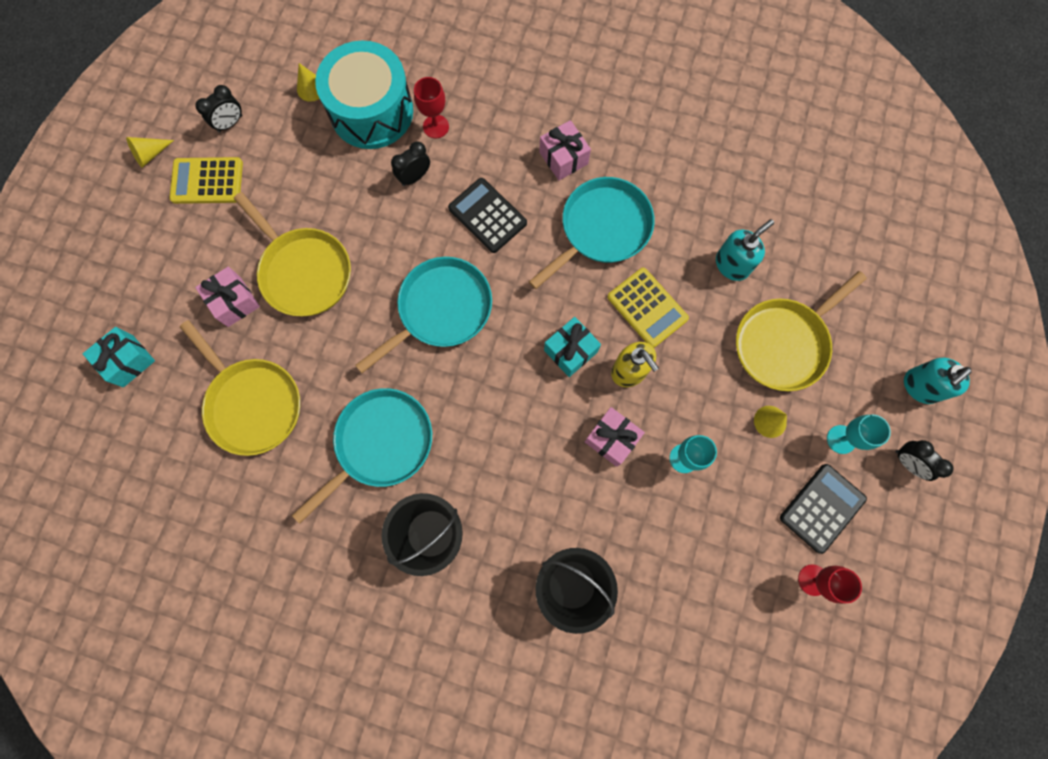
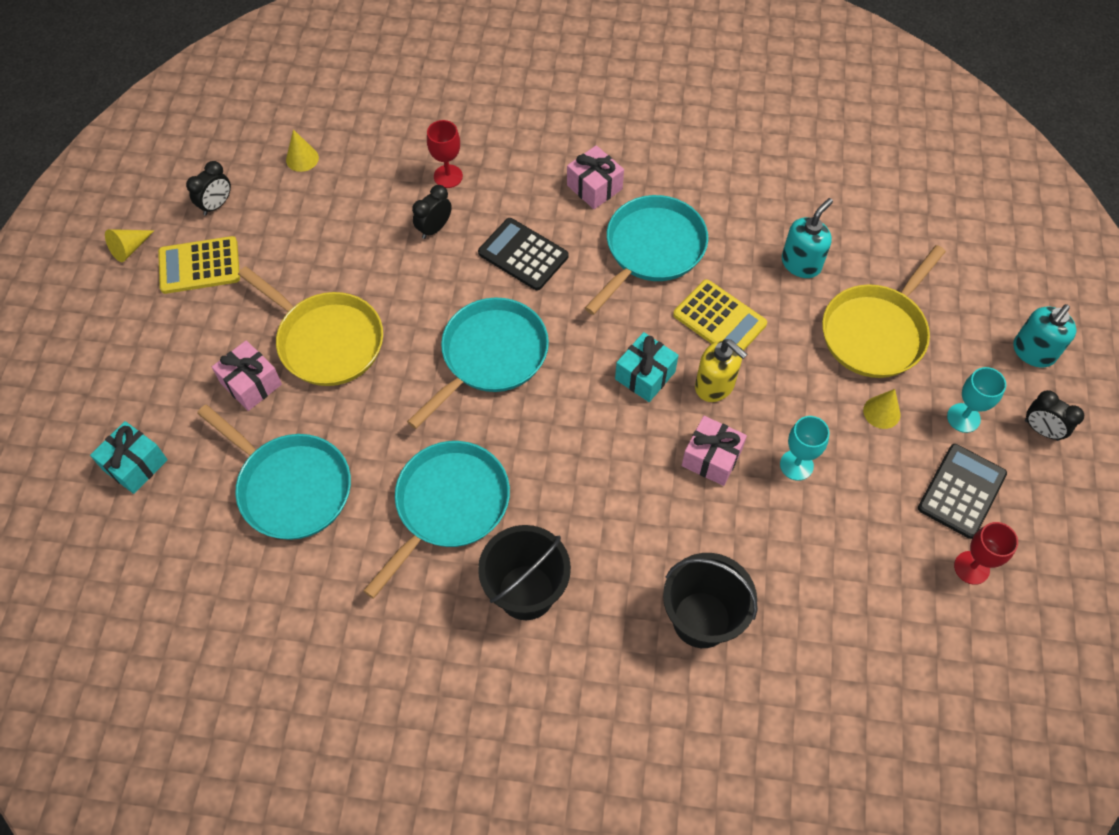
camera: 10 degrees left, 15 degrees down
(253, 404) = (291, 487): yellow pan -> turquoise pan
(371, 111) = (374, 171): turquoise drum -> none

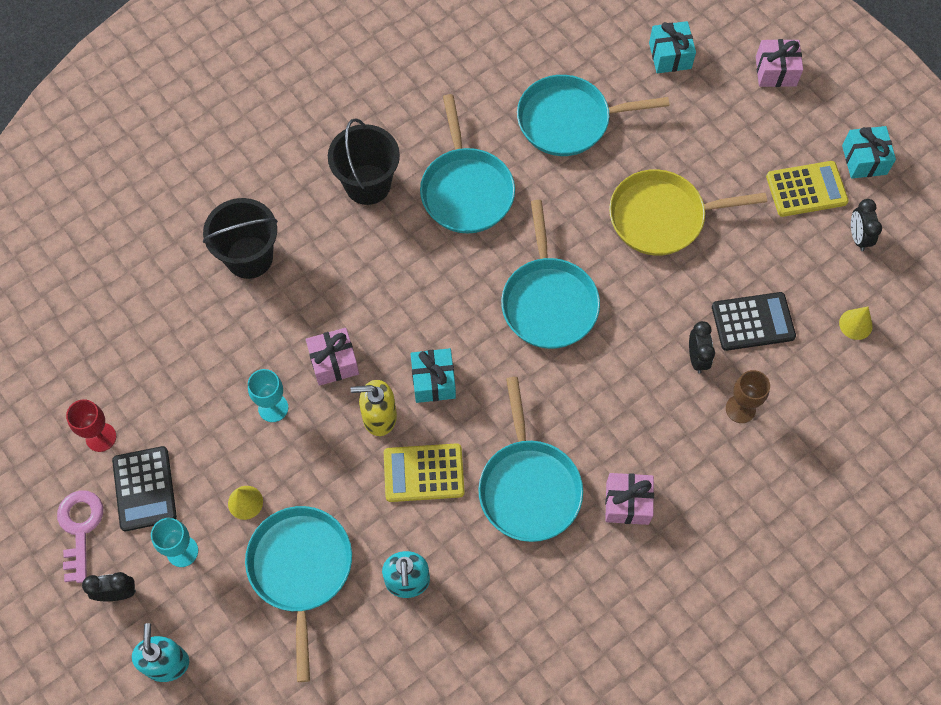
camera: 135 degrees right, 5 degrees up
(130, 248) = (864, 160): yellow cone -> turquoise gift
(199, 265) = (806, 189): yellow calculator -> yellow calculator turned 45 degrees clockwise
(251, 384) = (670, 152): pink gift -> pink gift (775, 71)
(448, 176) = (740, 409): red goblet -> brown goblet
(523, 254) = (613, 396): black calculator -> black calculator (753, 322)
(875, 332) = (300, 569): yellow pan -> turquoise pan
(1042, 505) = (80, 528): none -> pink key

